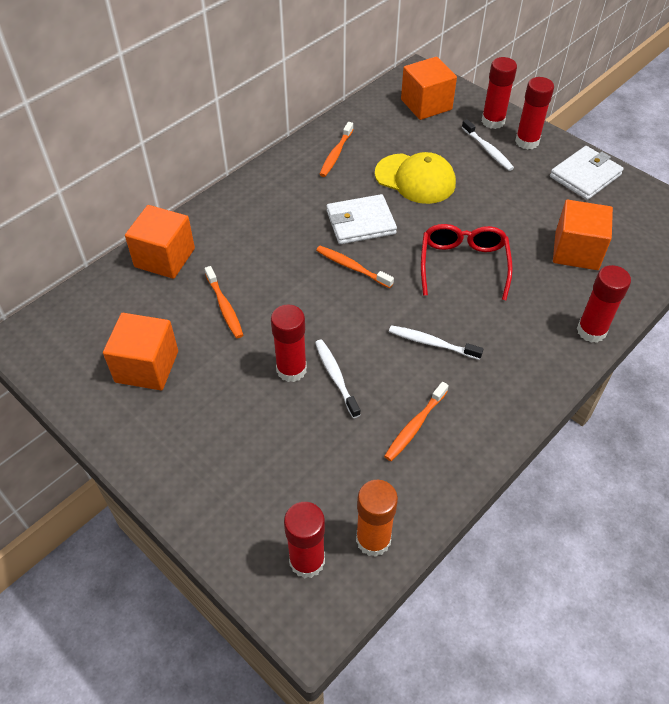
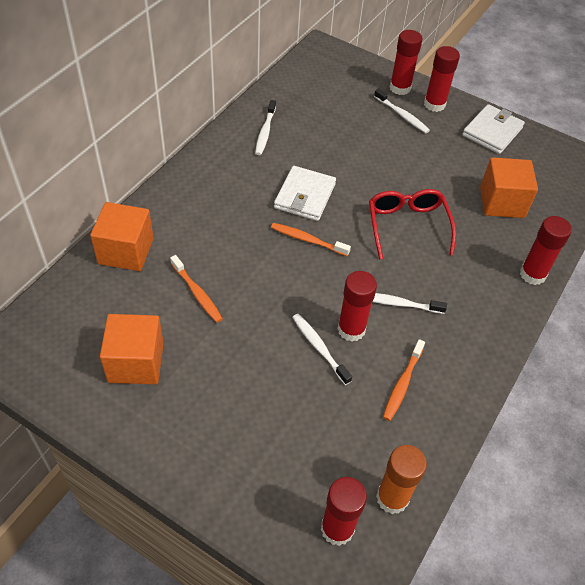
camera: 15 degrees left, 0 degrees up
(291, 369) = (276, 346): red glue stick -> red glue stick (351, 329)
(336, 154) = (265, 132): orange toothbrush -> white toothbrush
(361, 222) = (305, 196): white wallet -> white wallet turned 45 degrees counterclockwise
(415, 179) = (344, 149): yellow cap -> none
(426, 104) = (336, 77): orange cube -> none

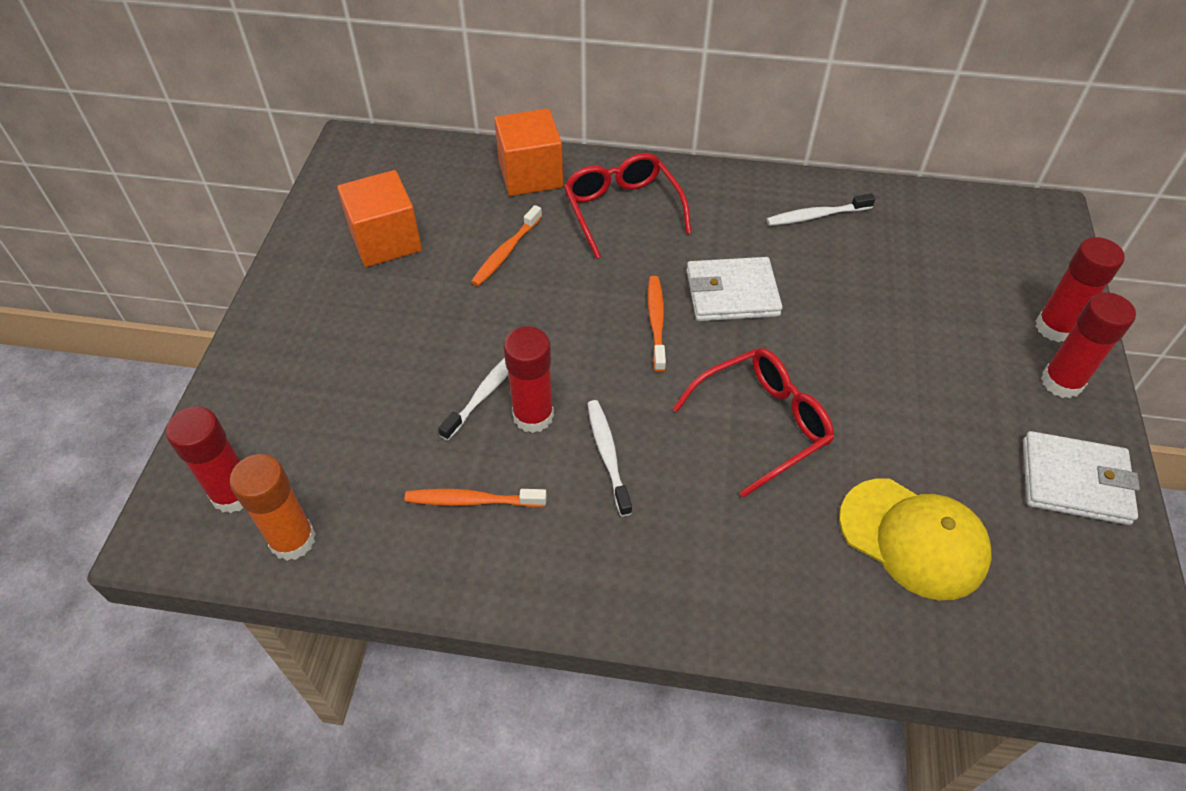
camera: 70 degrees right, 0 degrees up
(198, 216) = (622, 210): none -> red glasses
(402, 115) = (993, 349): white toothbrush -> none
(502, 202) = (913, 538): orange cube -> yellow cap
(532, 274) = (781, 624): red glue stick -> none

